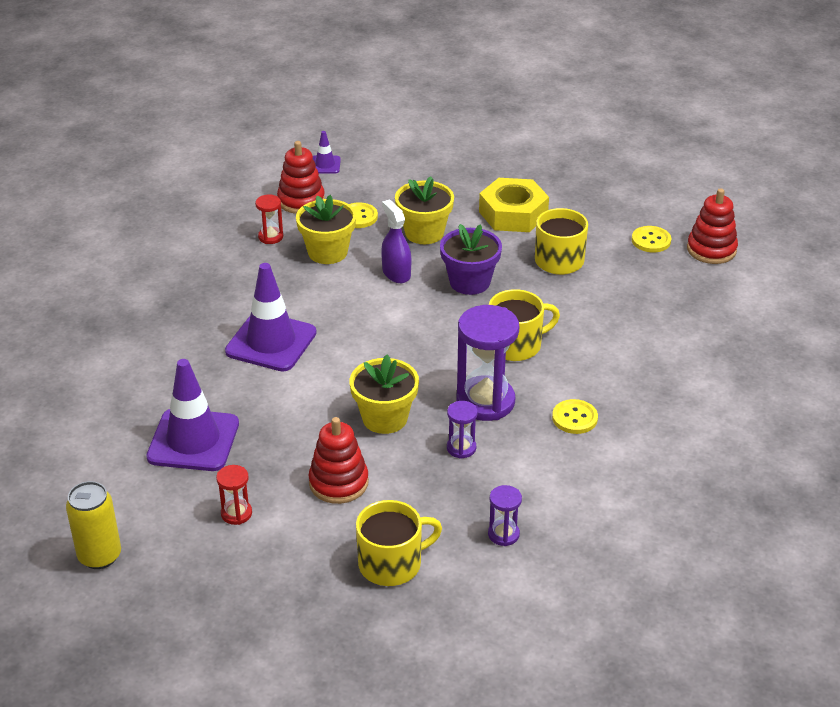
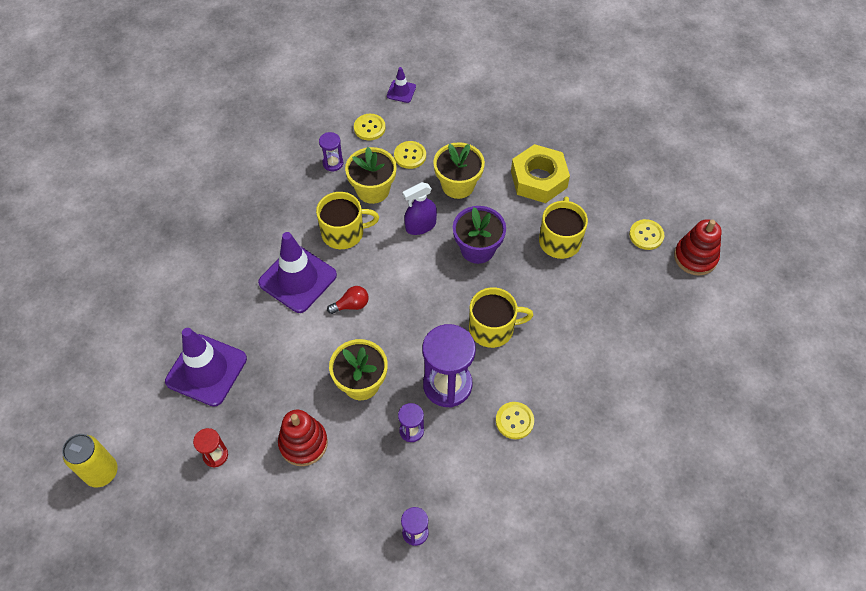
camera: 15 degrees right, 20 degrees up
(270, 237) = (333, 163): red hourglass -> purple hourglass
(301, 201) = (369, 128): red stacking toy -> yellow button
(344, 354) = (351, 305): none -> red light bulb
(392, 563) = (317, 539): yellow mug -> yellow mug (344, 232)
(396, 273) = (420, 226): purple spray bottle -> purple spray bottle turned 105 degrees counterclockwise

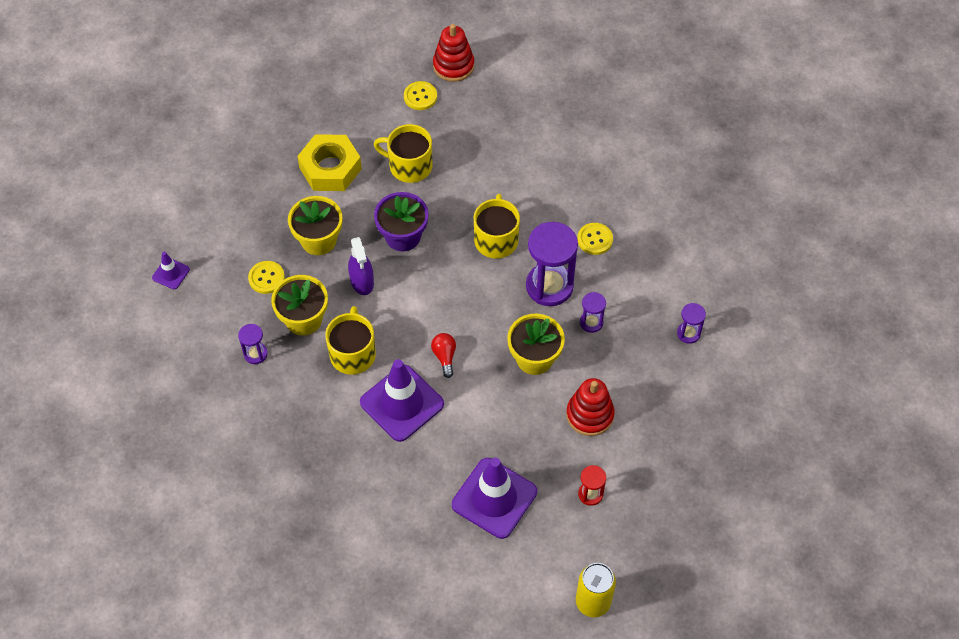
camera: 80 degrees left, 0 degrees up
(369, 128) = (215, 312): yellow button -> none

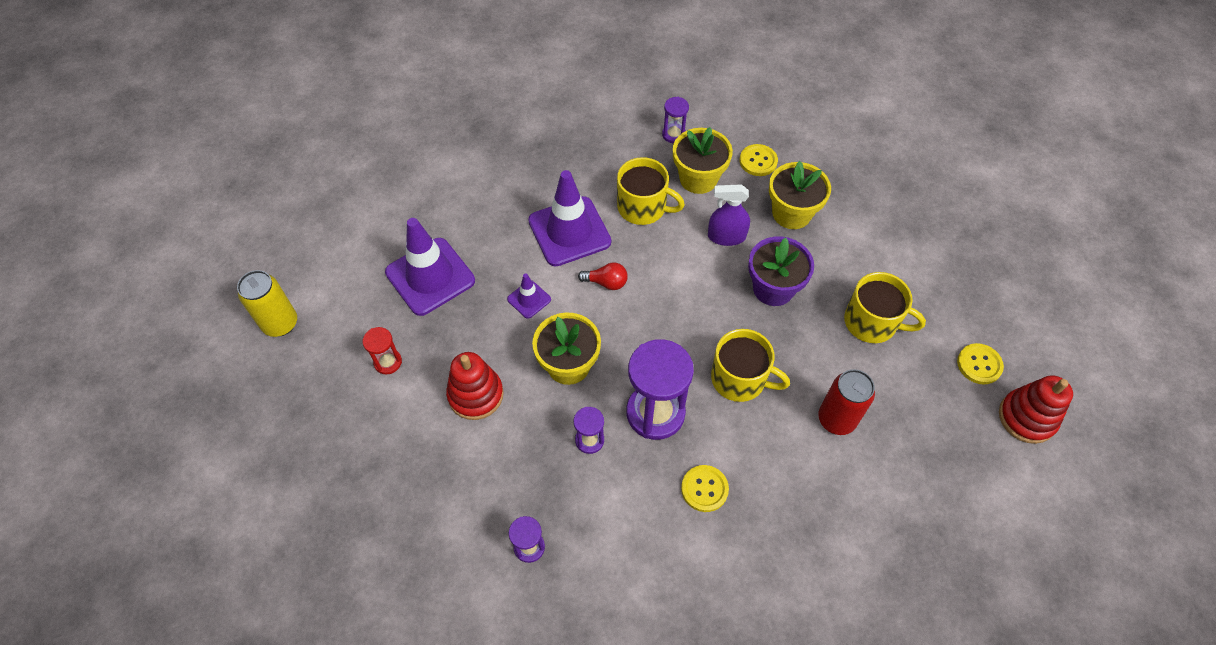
camera: 110 degrees right, 0 degrees up
(171, 273) = (788, 93): purple traffic cone -> purple traffic cone (529, 299)
(330, 168) = (886, 247): yellow nut -> none
(409, 166) = (872, 322): yellow mug -> yellow mug turned 75 degrees clockwise
(503, 173) = (836, 419): none -> red can

